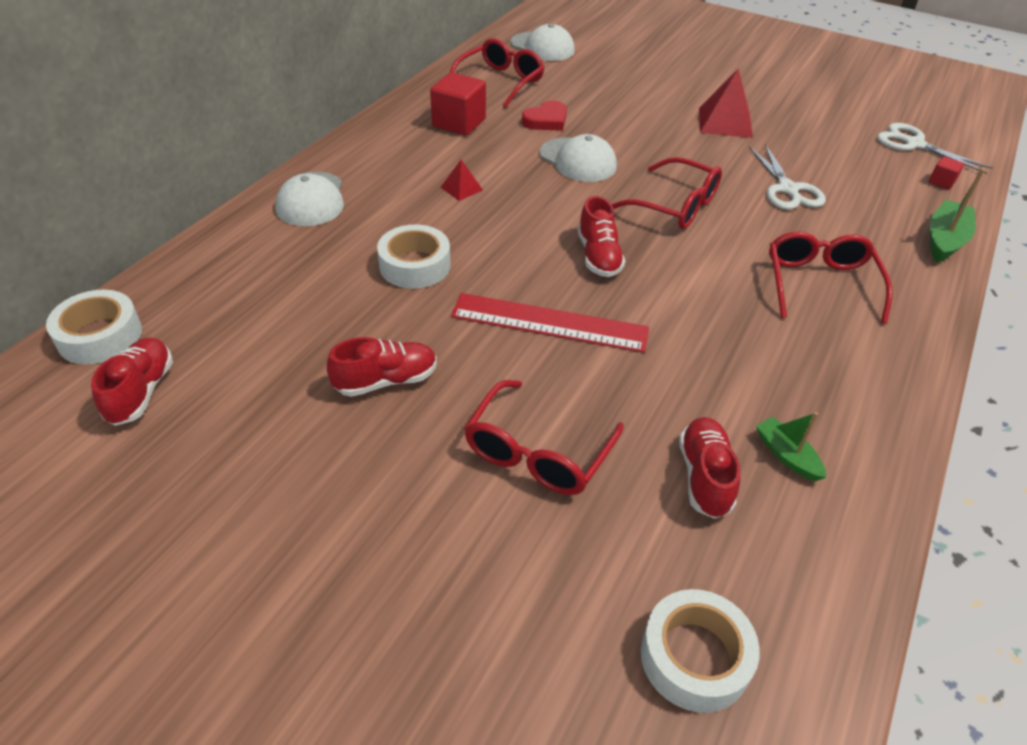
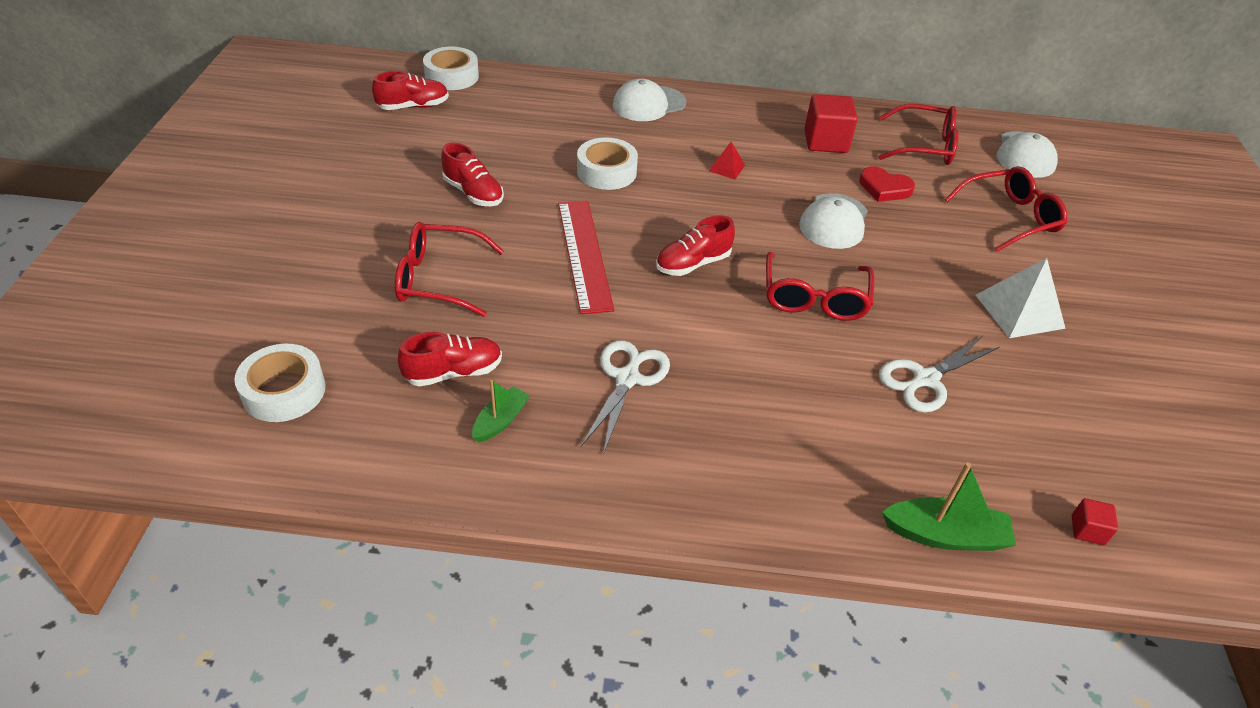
camera: 65 degrees right, 0 degrees up
(725, 122) = (1019, 311): red pyramid -> white pyramid
(820, 283) = (765, 422): red glasses -> red glasses (1010, 217)
(914, 144) = (1161, 497): white scissors -> white scissors (627, 379)

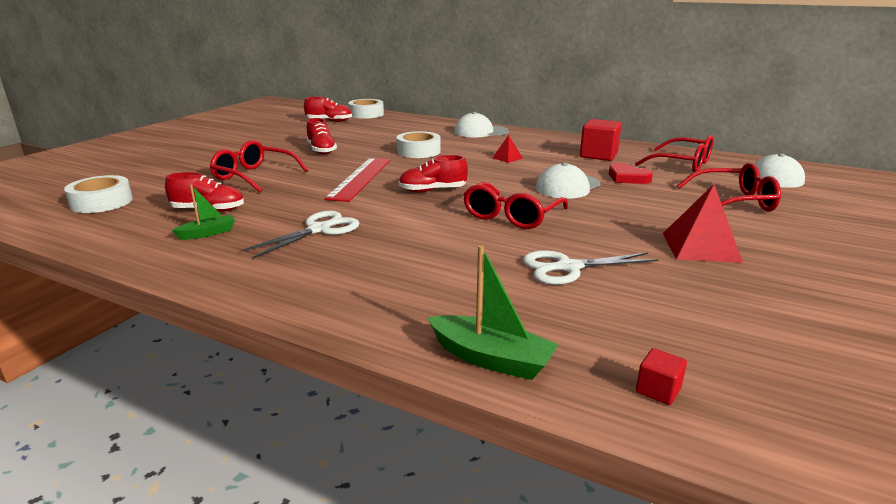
camera: 25 degrees right, 20 degrees down
(1019, 311) = (700, 247): white pyramid -> red pyramid

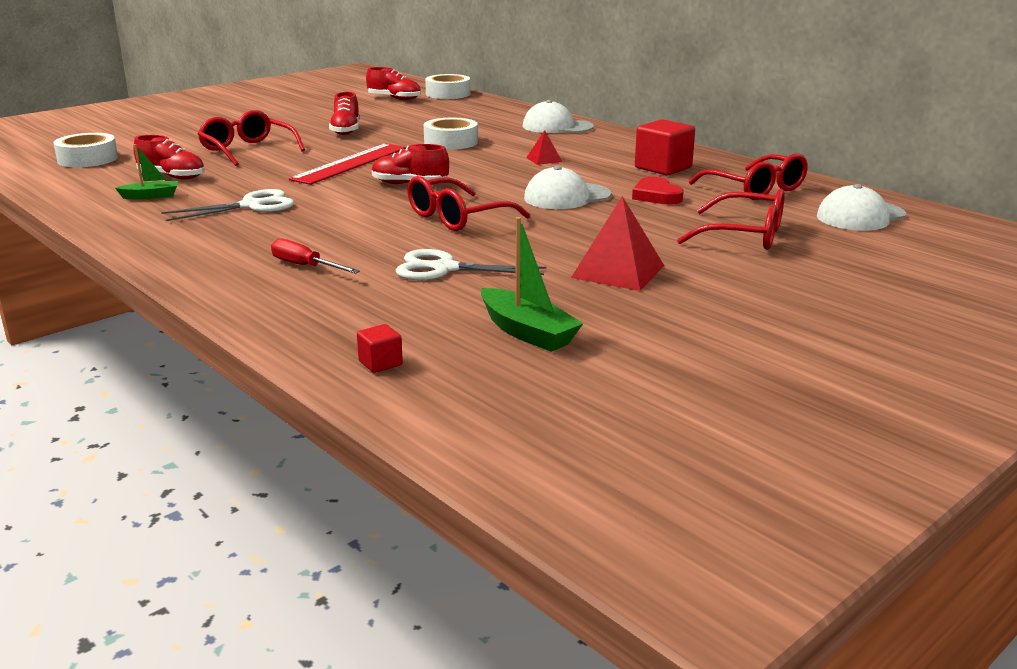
camera: 20 degrees right, 0 degrees up
(445, 287) = (305, 266): none -> red screwdriver
(491, 358) = (273, 320): green boat -> green boat (527, 332)

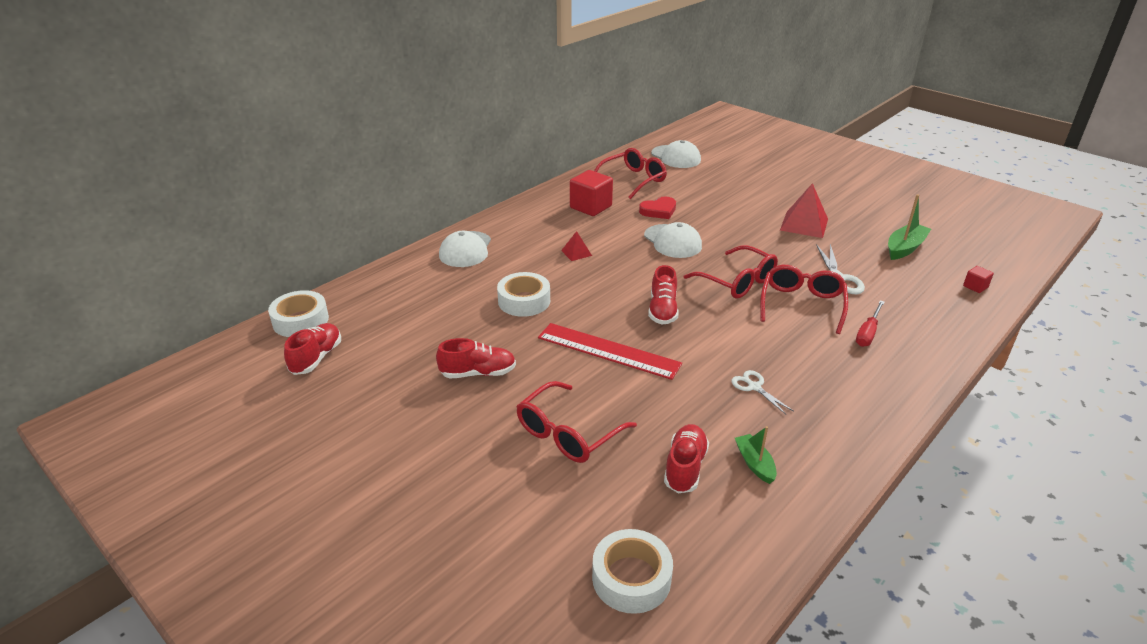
camera: 95 degrees left, 10 degrees up
(251, 206) = (754, 387): white scissors -> white scissors, size x0.60
(745, 235) = (725, 188): red glasses -> red glasses (802, 304)

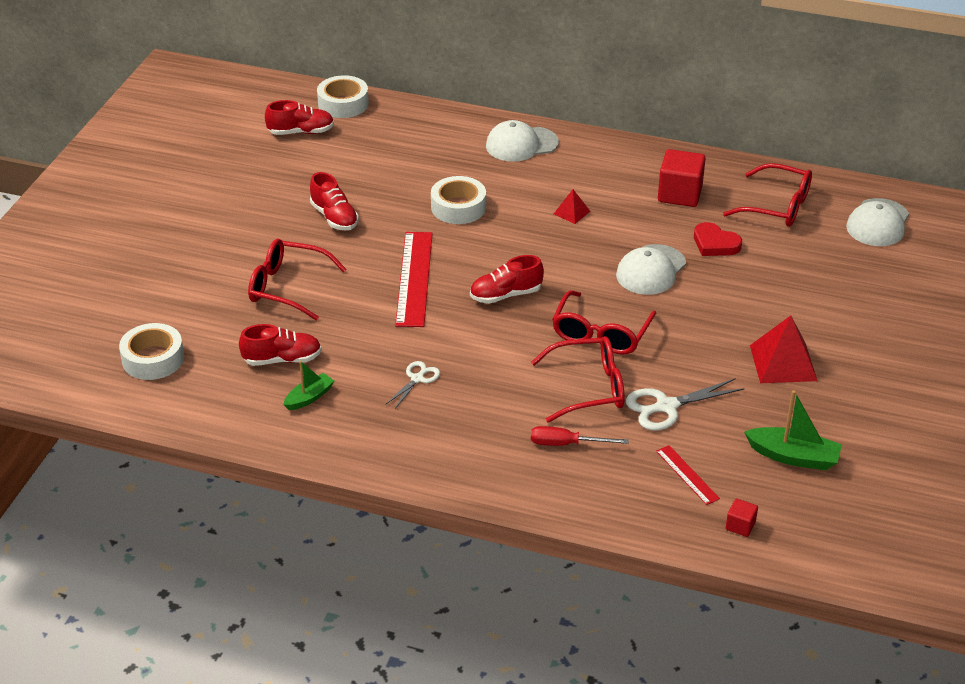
camera: 65 degrees right, 5 degrees up
(916, 291) = (687, 475): none -> red ruler

